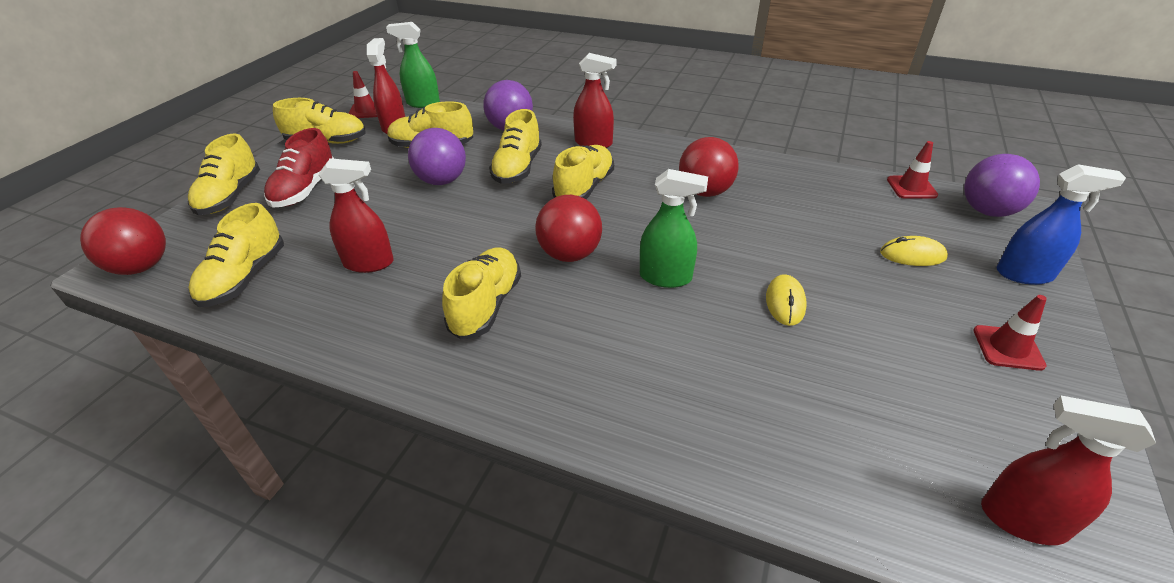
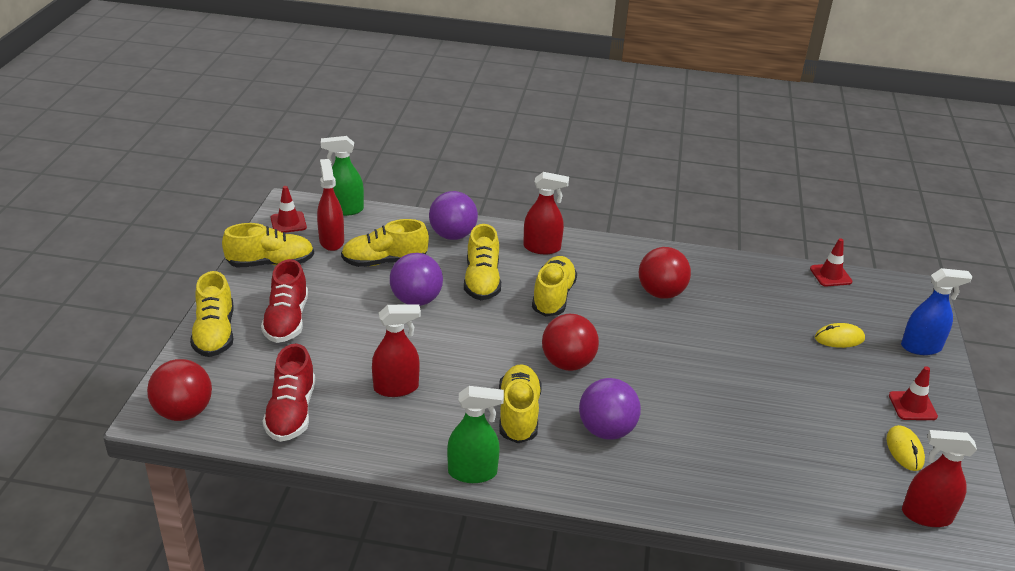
camera: 15 degrees left, 5 degrees down
(245, 278) = (291, 412): yellow shoe -> red shoe
(666, 277) = (654, 376): green spray bottle -> green spray bottle (472, 472)
(785, 302) = (752, 388): yellow mouse -> yellow mouse (904, 450)
(987, 211) = (891, 293): purple ball -> purple ball (606, 430)

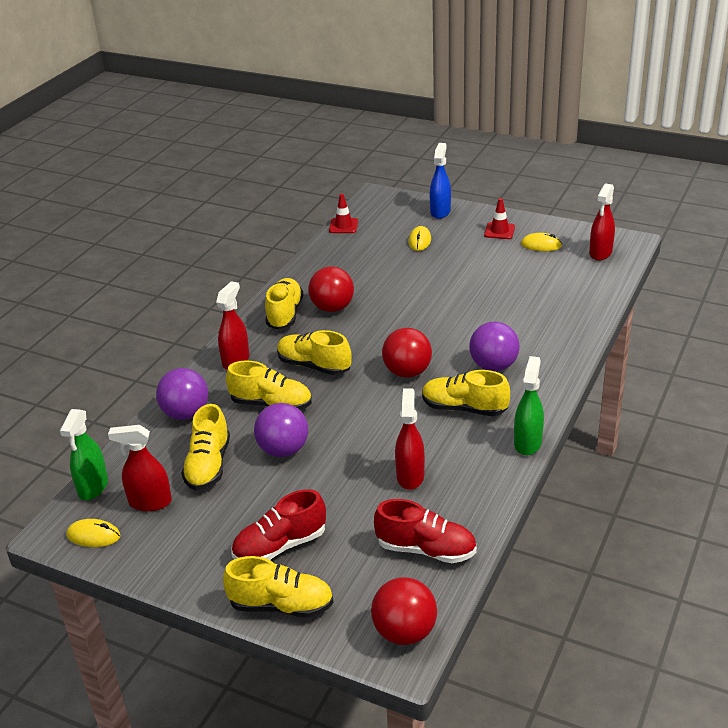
camera: 70 degrees left, 0 degrees up
(271, 263) = (169, 554): yellow shoe -> yellow shoe (285, 314)
(287, 320) = (280, 546): red shoe -> red shoe turned 135 degrees clockwise
(288, 223) = (93, 536): red traffic cone -> yellow mouse

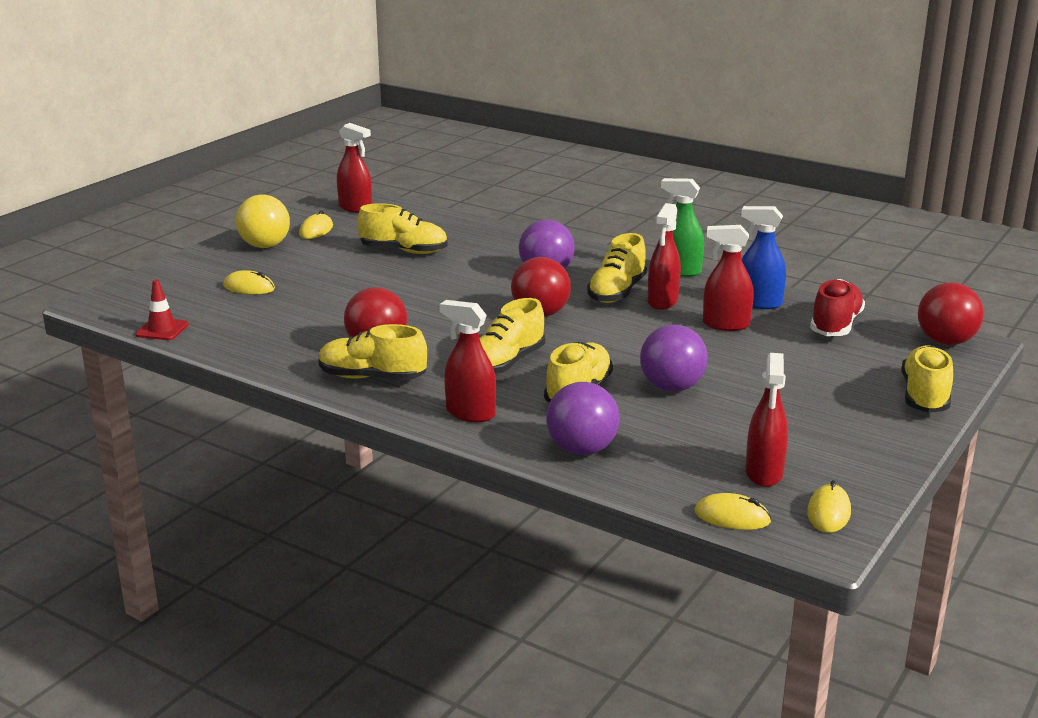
camera: 85 degrees left, 10 degrees down
(93, 487) = (732, 517): green spray bottle -> yellow mouse
(208, 465) = (695, 434): yellow shoe -> yellow shoe (404, 251)
(280, 546) = (837, 394): red shoe -> none
(440, 212) = (184, 271): blue spray bottle -> blue spray bottle (759, 303)
(451, 436) = (662, 301): none -> red spray bottle
(499, 231) = (265, 246): red traffic cone -> yellow ball

